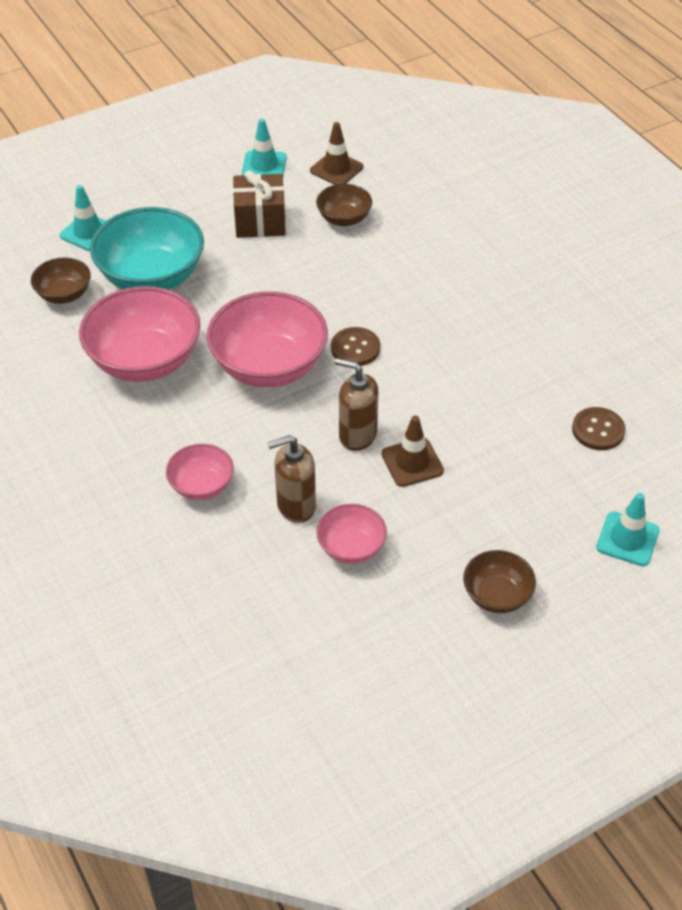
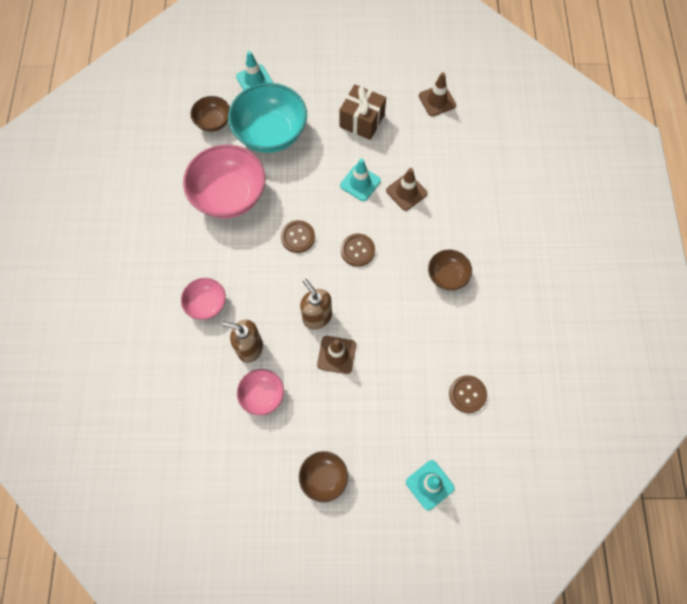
camera: 30 degrees right, 20 degrees up
(264, 166) = (392, 76): turquoise traffic cone -> turquoise traffic cone (360, 183)
(269, 366) = (298, 237): pink bowl -> brown button
(344, 218) = (416, 144): brown bowl -> brown bowl (447, 276)
(369, 268) = (406, 192): none -> brown traffic cone

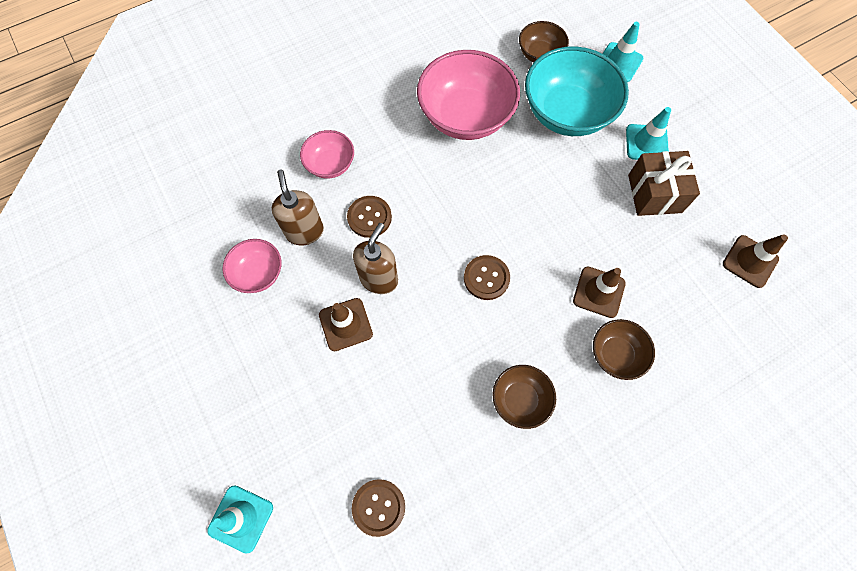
camera: 60 degrees right, 0 degrees up
(298, 237) = (461, 207): brown button -> brown button (369, 217)
(324, 478) = (195, 389): brown bowl -> brown bowl (616, 354)
(360, 183) = (573, 235): turquoise traffic cone -> turquoise traffic cone (646, 143)

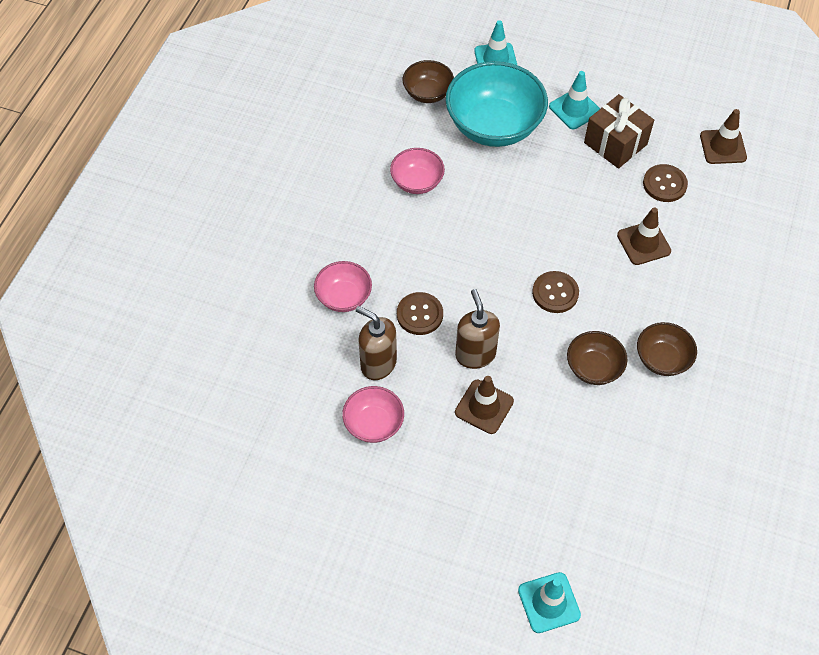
camera: 40 degrees left, 10 degrees down
(378, 507) = (638, 510): brown button -> brown button (664, 184)
(465, 116) = (417, 182): pink bowl -> pink bowl, size x0.52
(616, 354) = (695, 278): brown bowl -> brown bowl (593, 368)

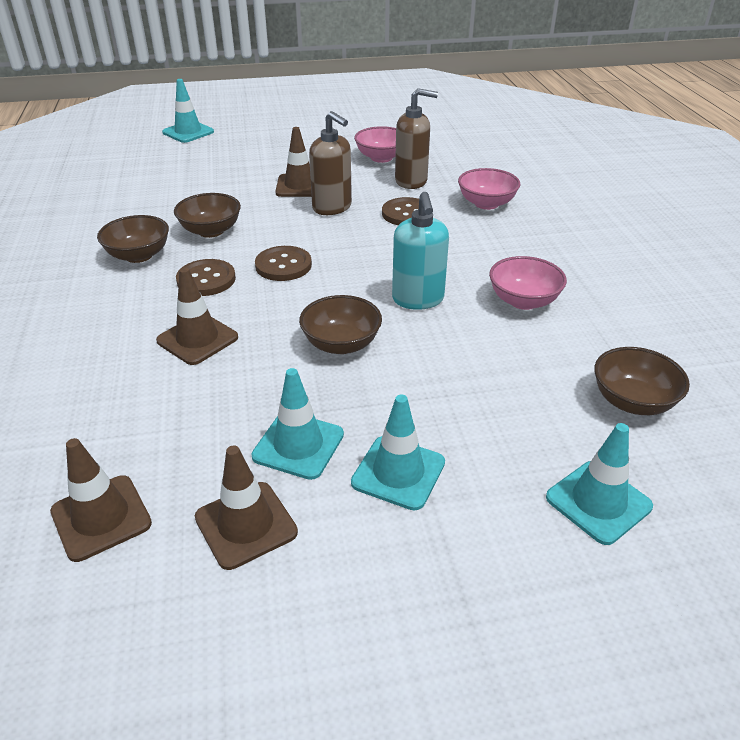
camera: 150 degrees right, 20 degrees down
(483, 214) = (418, 299): none -> turquoise soap dispenser
(494, 126) = (497, 396): turquoise bowl -> none
(556, 199) = (341, 344): none -> brown bowl
(615, 143) = (298, 445): brown gift -> turquoise traffic cone
(657, 116) = (246, 525): none -> brown traffic cone
(664, 184) = (192, 417): brown button -> brown button (206, 279)

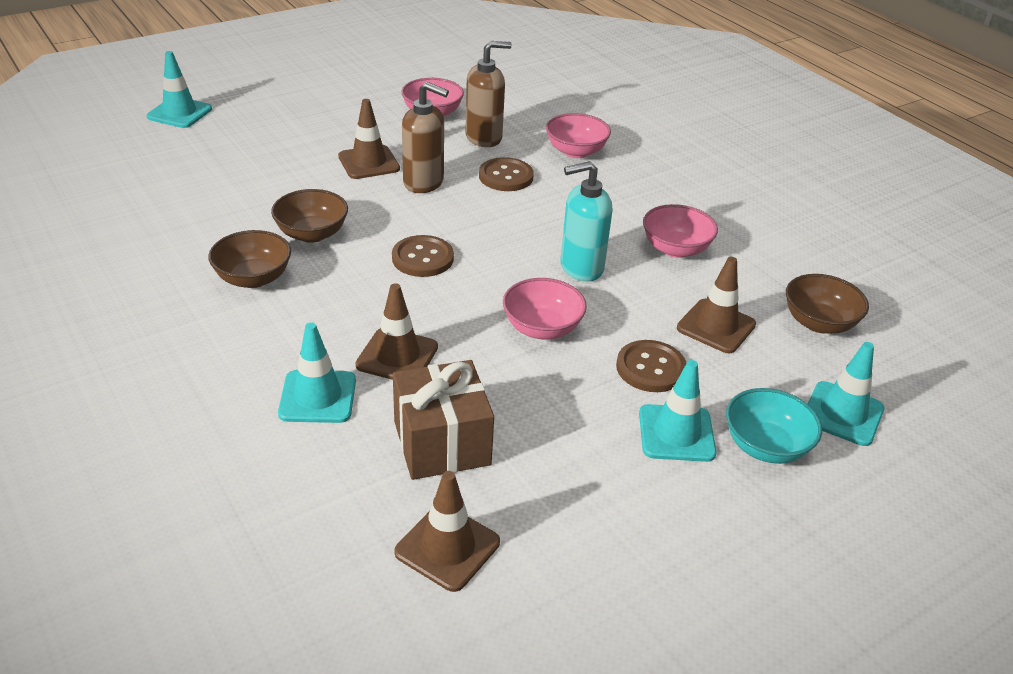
camera: 25 degrees left, 0 degrees up
(174, 422) = (442, 443): none -> brown gift
(206, 279) = (353, 290): brown button -> brown button (650, 368)
(246, 525) = (582, 514): brown traffic cone -> brown traffic cone (716, 326)
(298, 445) = (574, 433): turquoise traffic cone -> turquoise traffic cone (318, 397)
(341, 344) = (542, 328): brown bowl -> pink bowl
(418, 299) = (581, 267): turquoise soap dispenser -> turquoise soap dispenser turned 105 degrees clockwise
(485, 512) = (765, 446): none -> turquoise bowl

